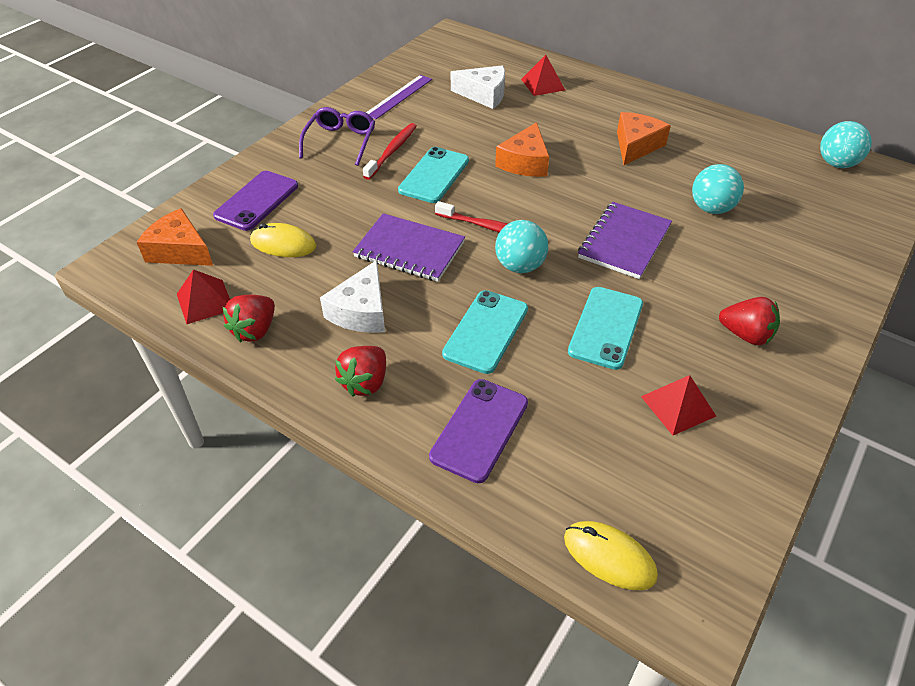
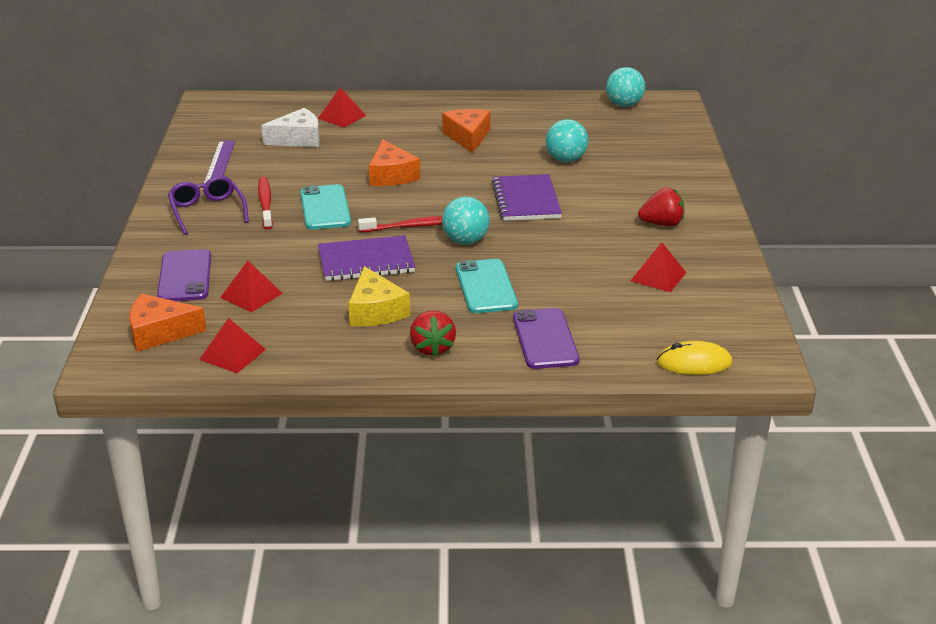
camera: 35 degrees left, 15 degrees down
(255, 330) = (302, 354): red strawberry -> none
(283, 244) = (251, 295): yellow mouse -> red pyramid
(361, 311) = (375, 311): white cheese -> yellow cheese
(606, 327) = (567, 253): turquoise phone -> none

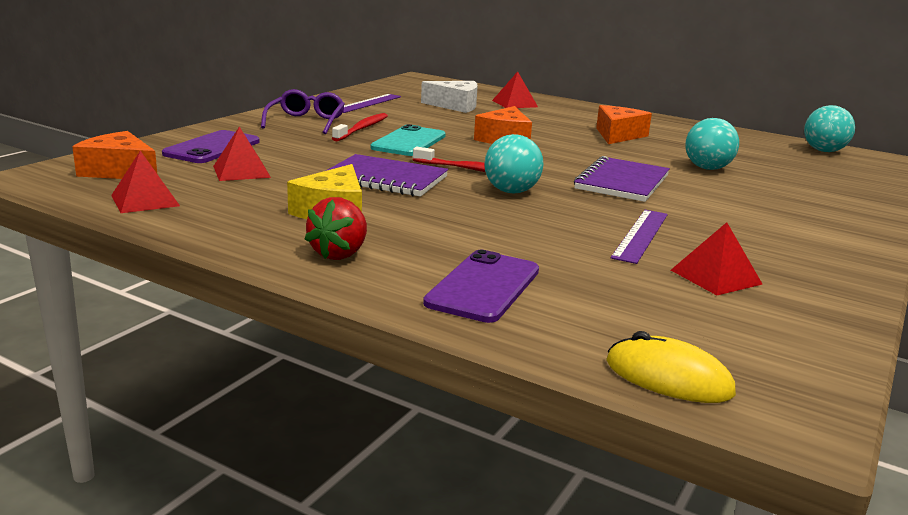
camera: 30 degrees right, 10 degrees down
(485, 287) = (480, 227): turquoise phone -> none
(587, 254) = (640, 235): none -> purple ruler
(662, 224) = (774, 237): red strawberry -> none

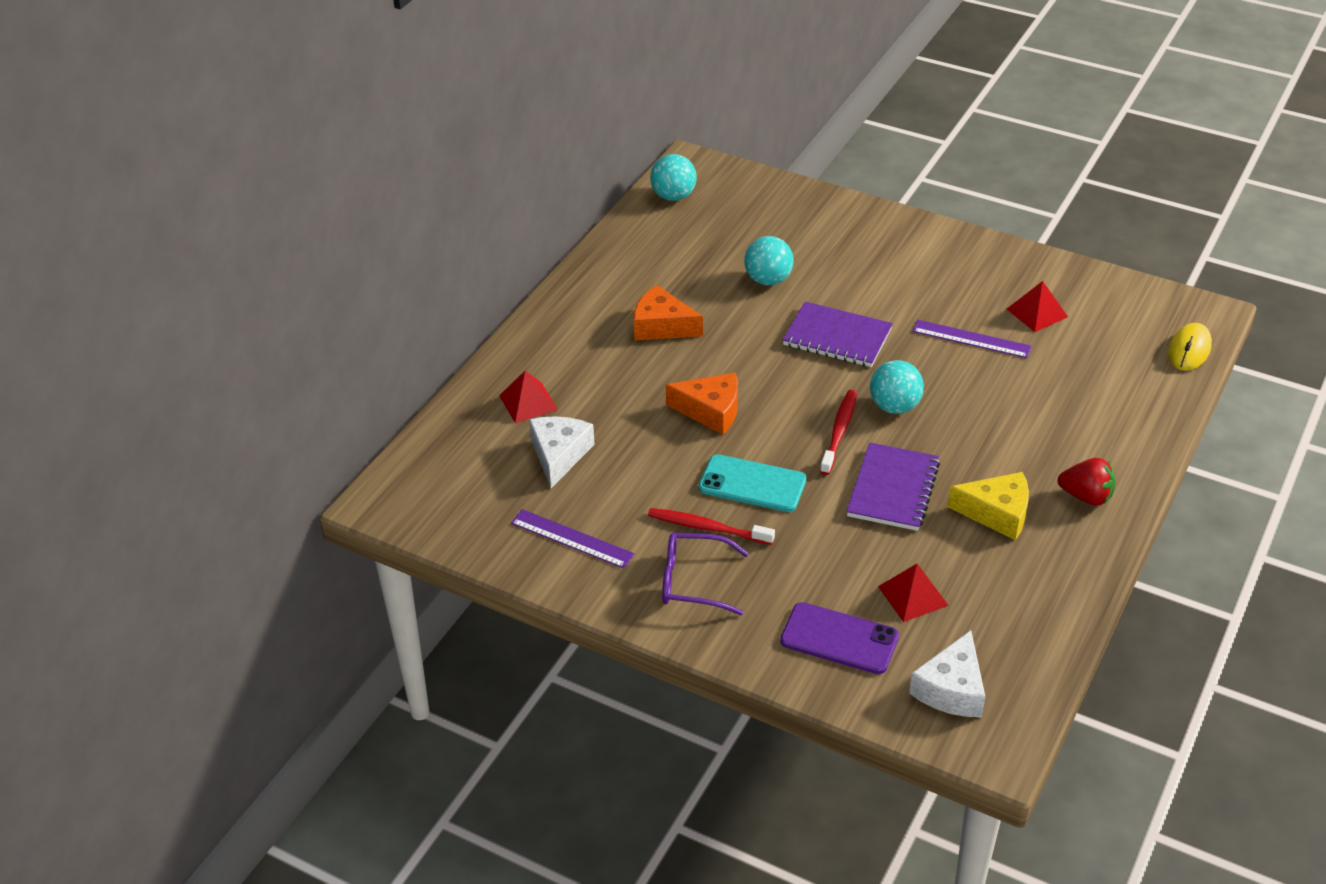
camera: 90 degrees left, 20 degrees up
(119, 171) = (951, 689): orange cheese -> white cheese
(145, 200) = (1026, 641): red pyramid -> none
(483, 287) = (1107, 420): purple phone -> none

